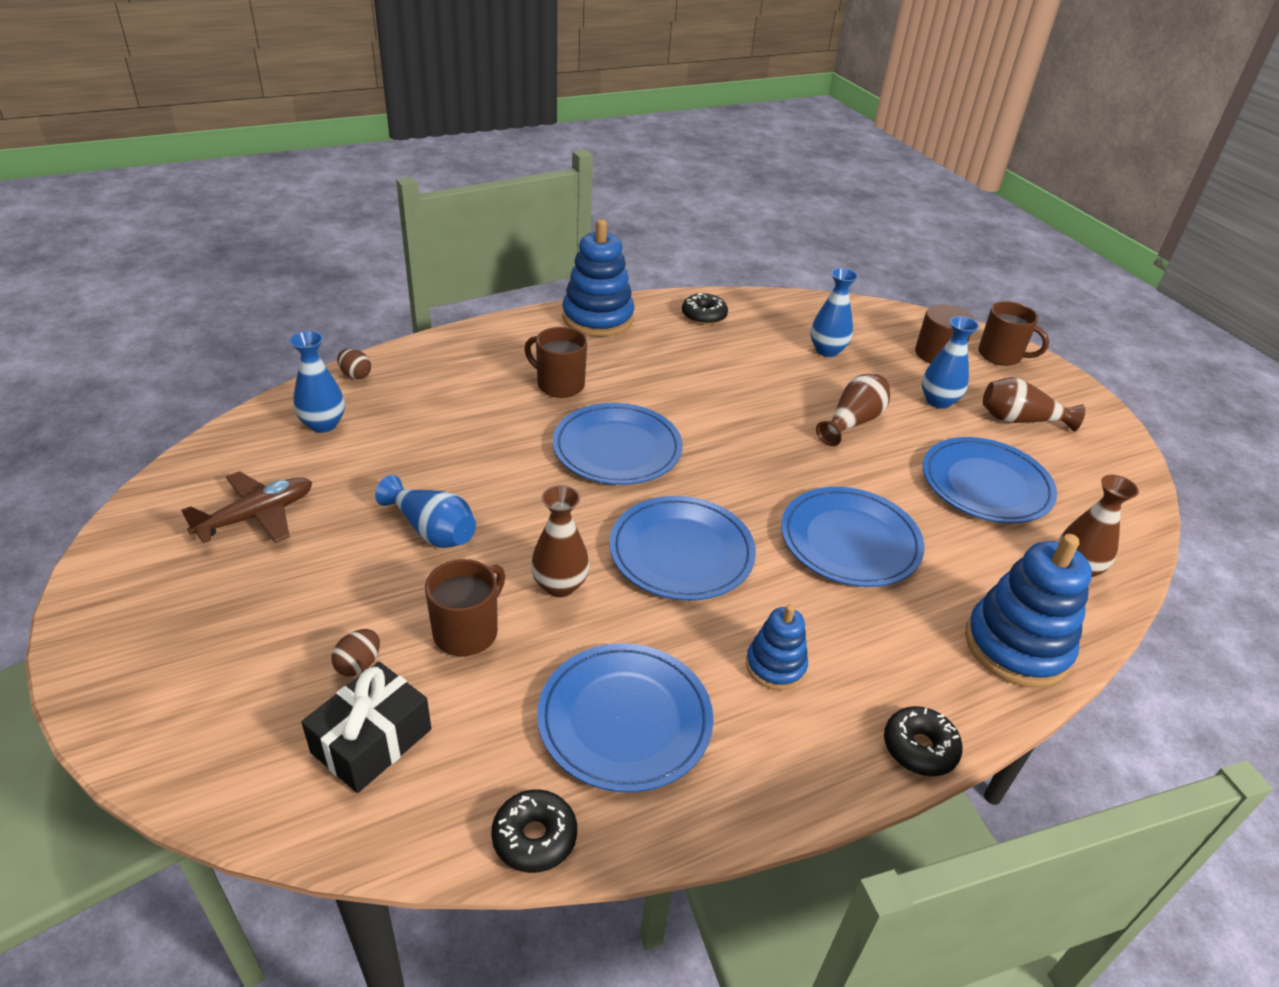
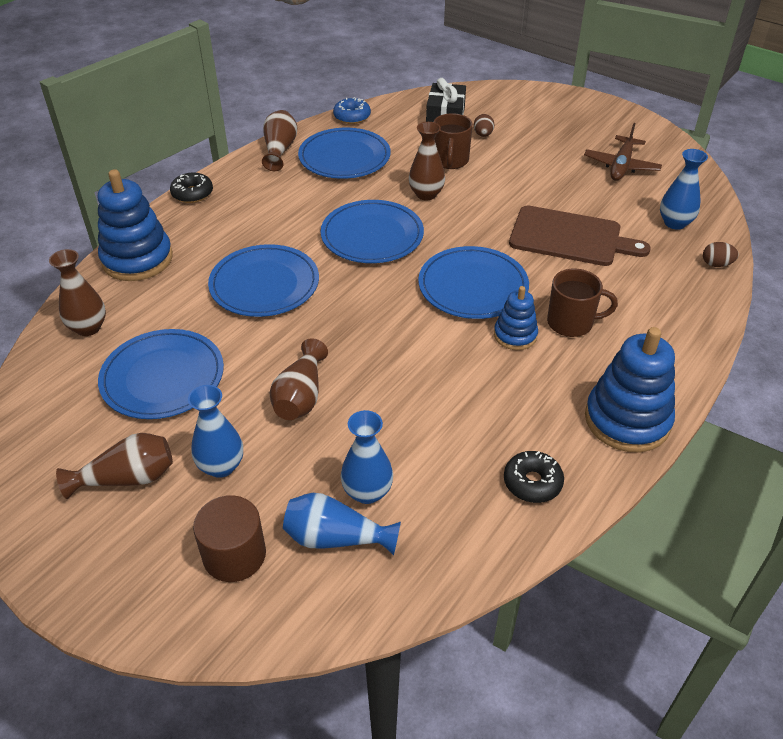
camera: 155 degrees right, 5 degrees up
(432, 530) = (524, 193): blue vase -> blue vase (335, 538)
(454, 455) = (570, 237): none -> brown cutting board
(534, 837) = (352, 117): black donut -> blue donut
(728, 796) = (280, 150): none -> brown vase
(775, 666) = (282, 201): blue stacking toy -> blue stacking toy (515, 335)
(1000, 355) = (150, 596): brown mug -> none

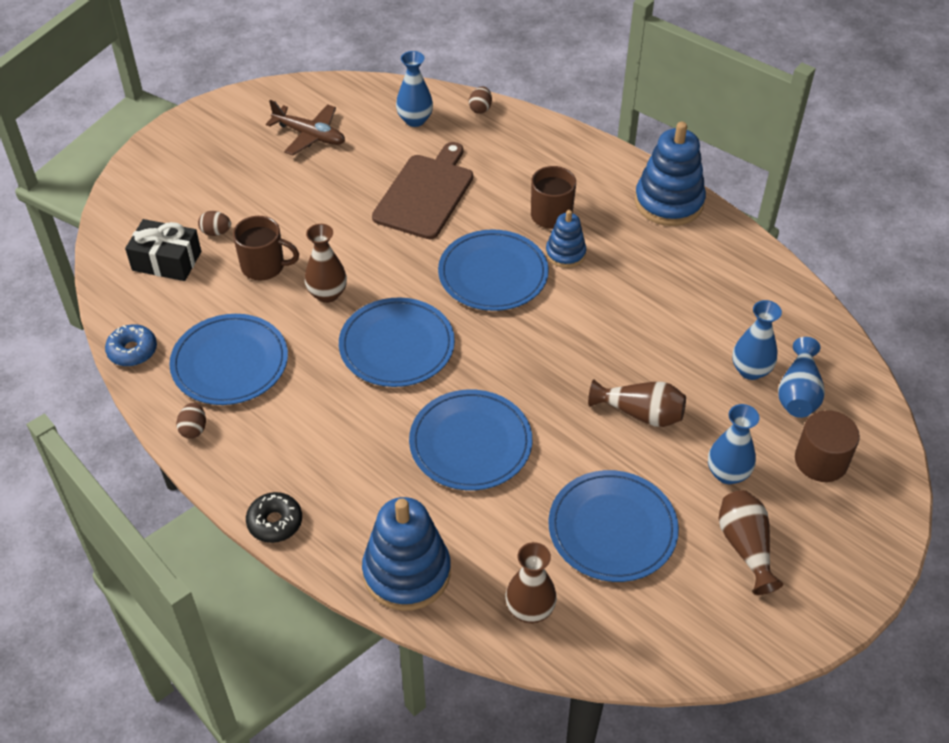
camera: 85 degrees left, 5 degrees up
(280, 150) = (194, 429): brown vase -> brown egg
(532, 482) = (735, 268): black donut -> none

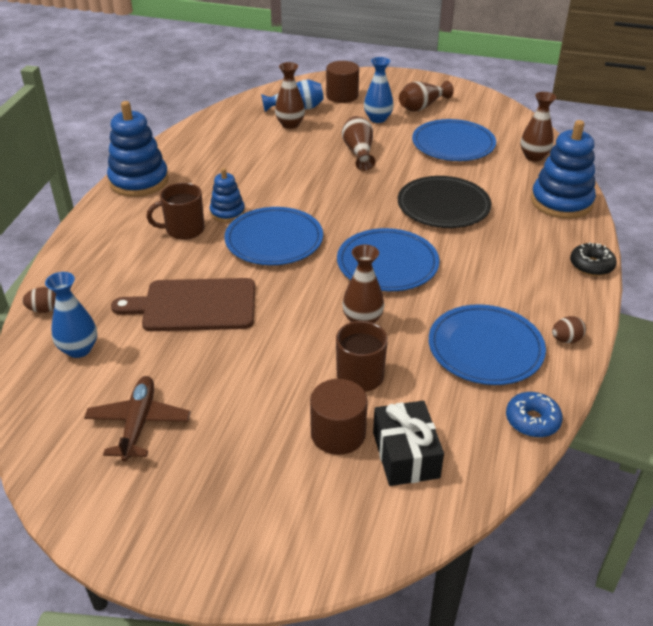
camera: 115 degrees left, 10 degrees down
(216, 232) = (338, 434): brown egg -> brown cylinder
(470, 443) = (443, 206): blue plate -> black plate
(750, 370) = (290, 124): blue vase -> brown vase

